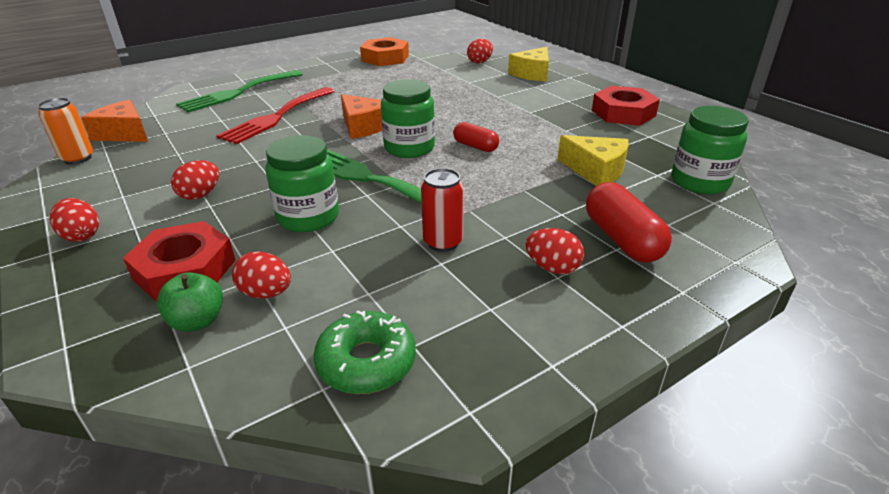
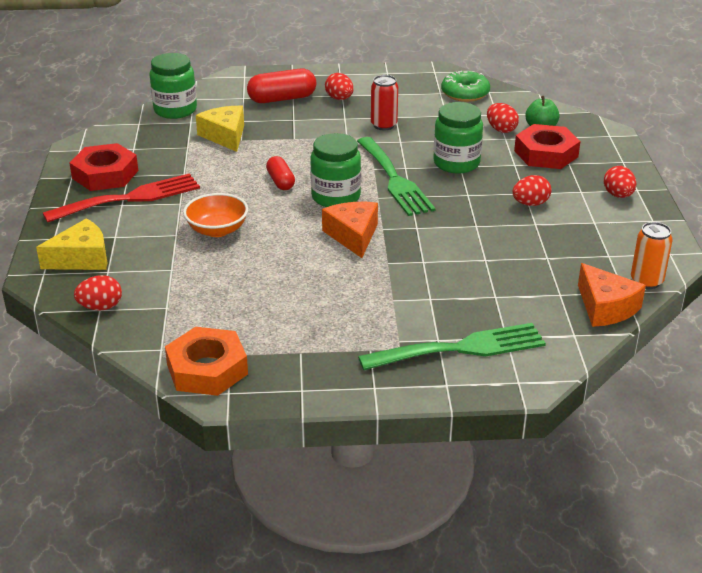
camera: 150 degrees left, 0 degrees up
(276, 117) = (432, 280): red fork -> red fork (130, 198)
(473, 105) = (217, 230): none -> orange bowl
(622, 239) = (282, 99): red capsule -> red capsule turned 60 degrees clockwise

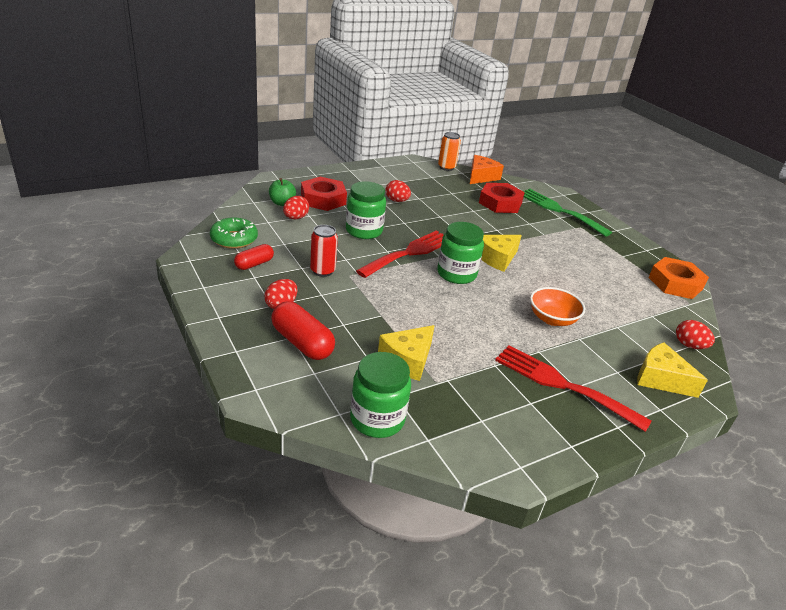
camera: 120 degrees left, 0 degrees up
(105, 174) = (544, 420): red nut -> red nut (500, 203)
(280, 181) = (458, 305): red capsule -> red capsule (254, 264)
(353, 236) = (497, 258): orange cheese -> yellow cheese
(394, 180) = (409, 253): green fork -> red fork
(618, 195) = (361, 175): red egg -> none

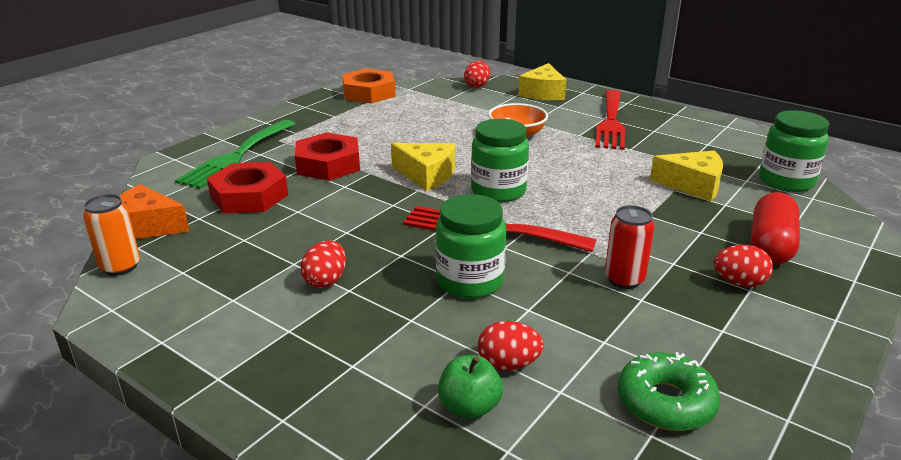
camera: 110 degrees left, 5 degrees down
(254, 264) = (696, 344): red capsule -> none
(323, 199) = (398, 361): red nut -> red nut (328, 164)

